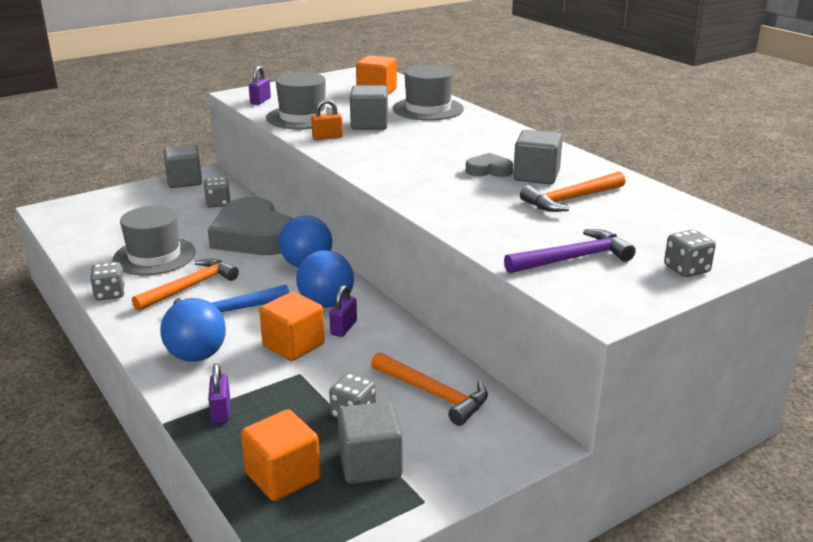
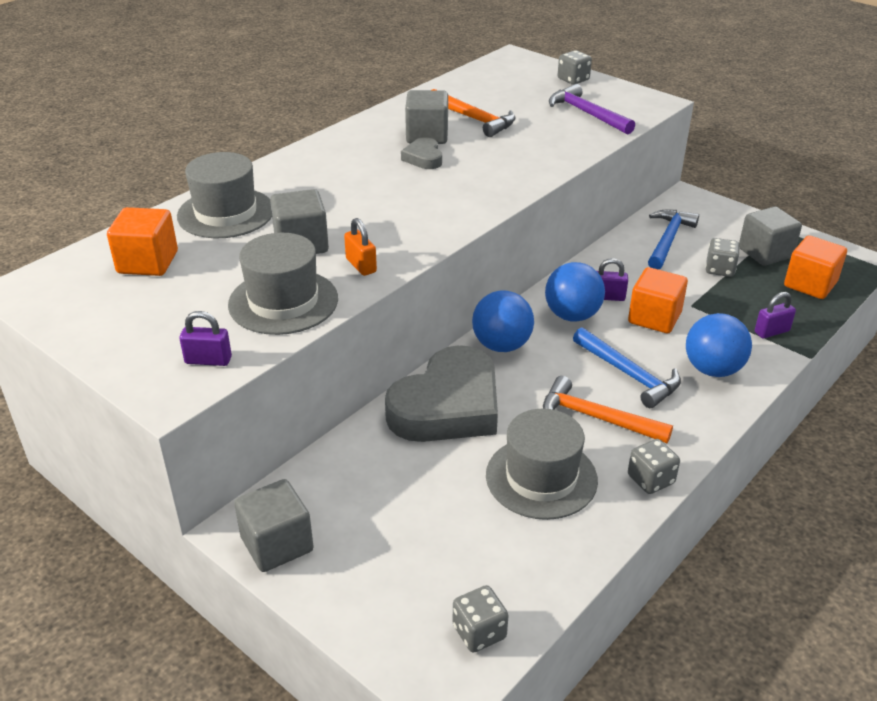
camera: 105 degrees left, 10 degrees up
(218, 203) = (356, 472): grey dice -> grey dice (479, 632)
(433, 394) = (668, 240): orange hammer -> blue hammer

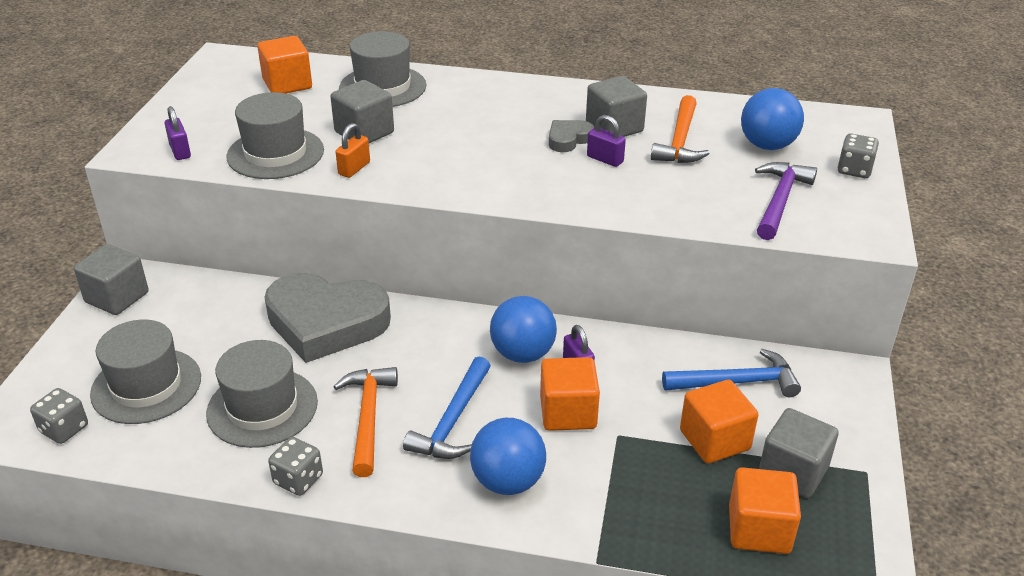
camera: 60 degrees right, 0 degrees up
(452, 551) = (146, 386): none -> grey hat
(501, 345) = (437, 325): blue ball -> blue ball (767, 145)
(719, 269) = (714, 440): grey dice -> orange cube
(772, 331) = (621, 515): purple padlock -> purple padlock (605, 159)

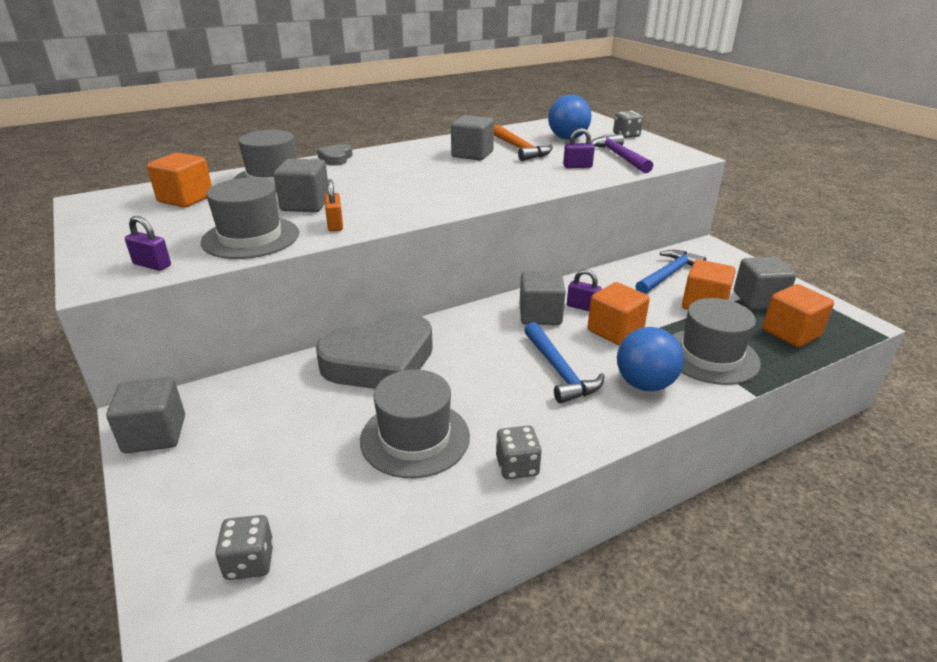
camera: 40 degrees left, 5 degrees down
(146, 386) = (286, 480): grey hat -> grey hat (710, 356)
(368, 417) = (503, 400): orange hammer -> none
(522, 354) = (540, 315): blue ball -> grey cube
(568, 139) = (456, 167): grey heart -> grey heart (336, 158)
(605, 159) = (496, 169): purple padlock -> purple padlock (577, 166)

